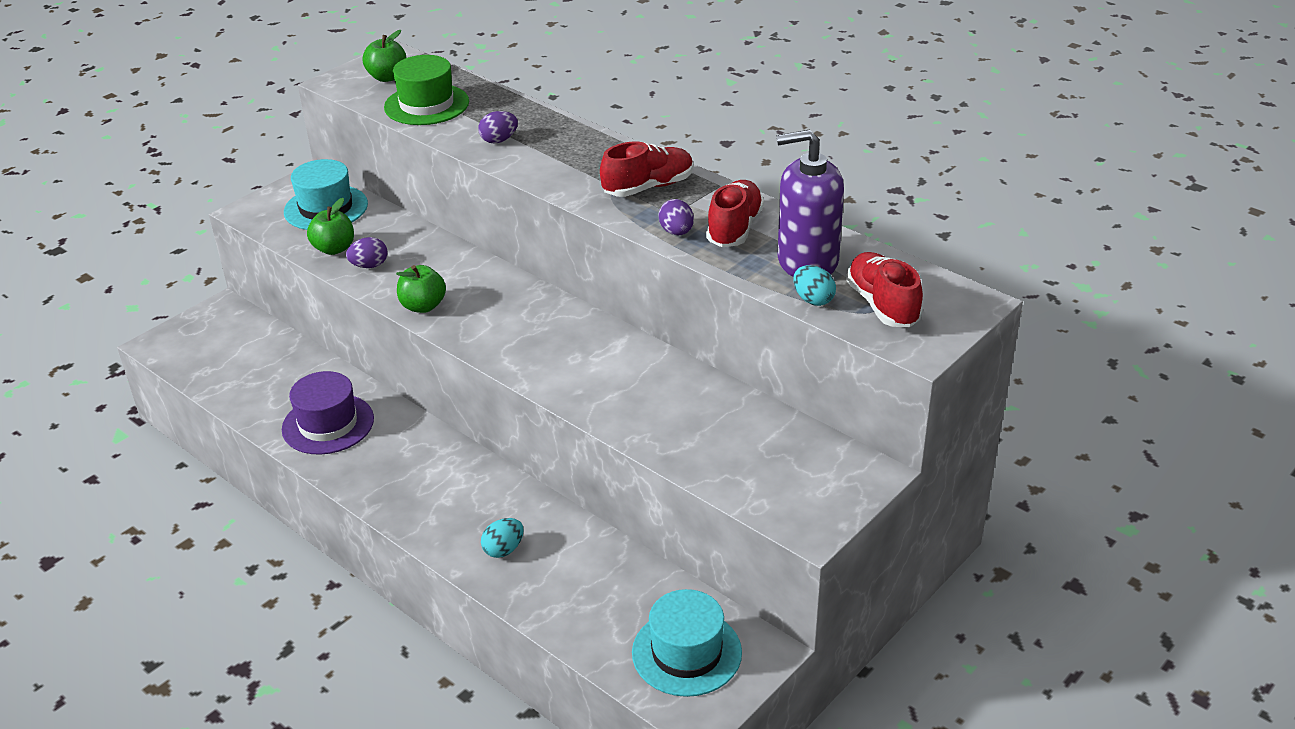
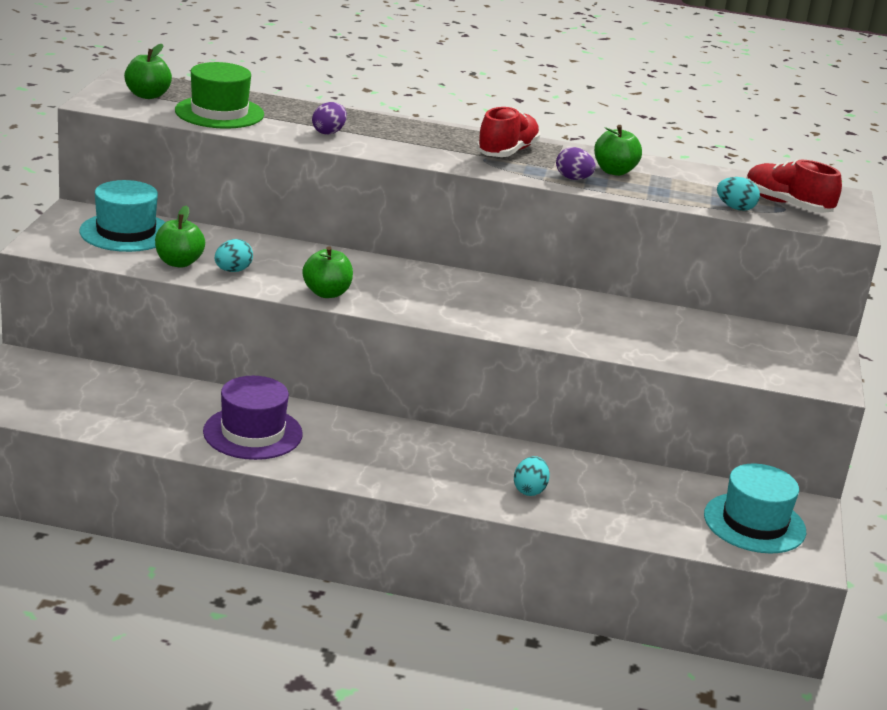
camera: 35 degrees left, 10 degrees down
(369, 266) = (233, 270): purple egg -> turquoise egg
(734, 228) = (614, 171): red shoe -> green apple
(807, 261) = (697, 185): purple soap dispenser -> none

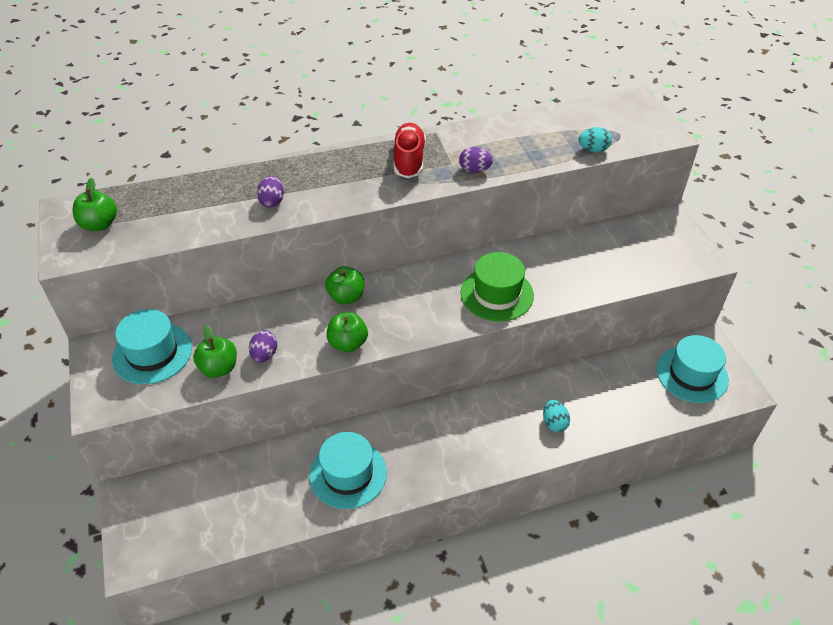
camera: 25 degrees left, 20 degrees up
(219, 113) = (173, 218): green hat -> green hat (497, 294)
(233, 270) = (264, 355): turquoise egg -> purple egg
(253, 433) = (348, 474): purple hat -> turquoise hat
(614, 171) = (491, 146): green apple -> green apple (346, 297)
(787, 205) = (617, 129): red shoe -> none

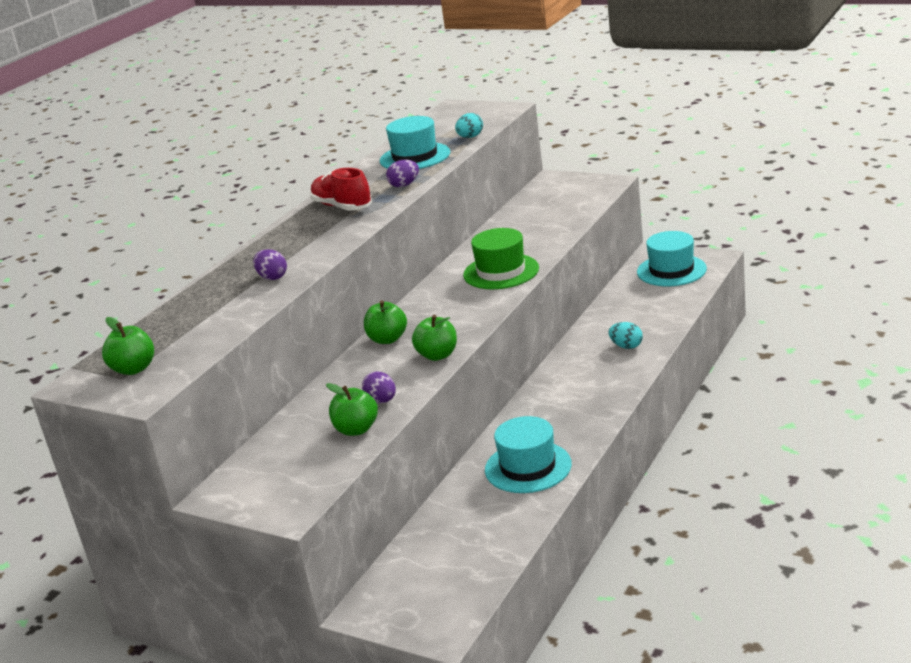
camera: 40 degrees left, 20 degrees down
(152, 353) = (277, 462): turquoise hat -> turquoise hat (415, 157)

